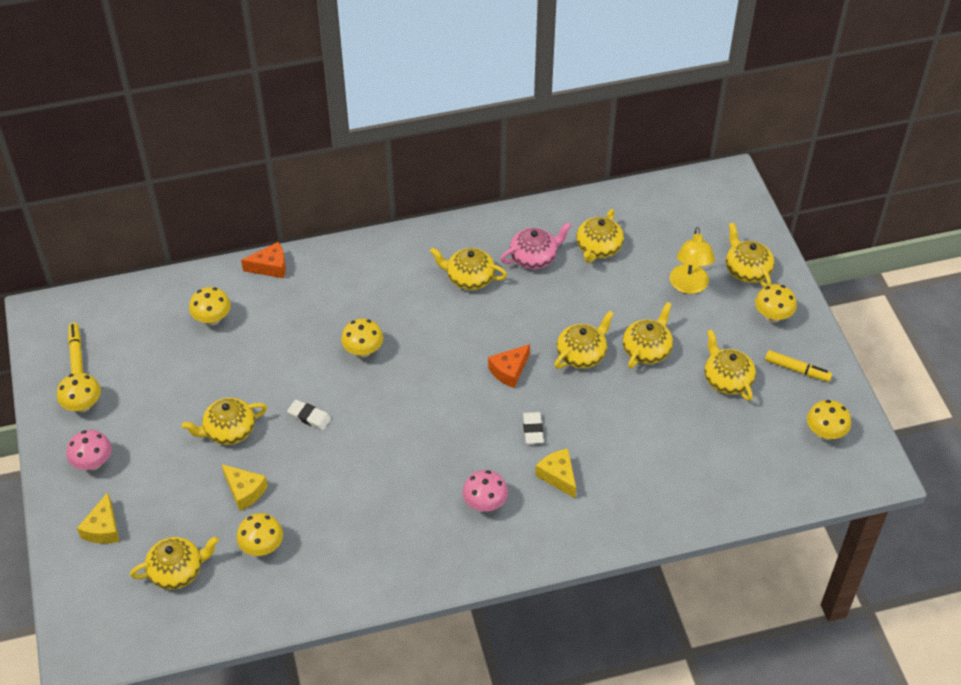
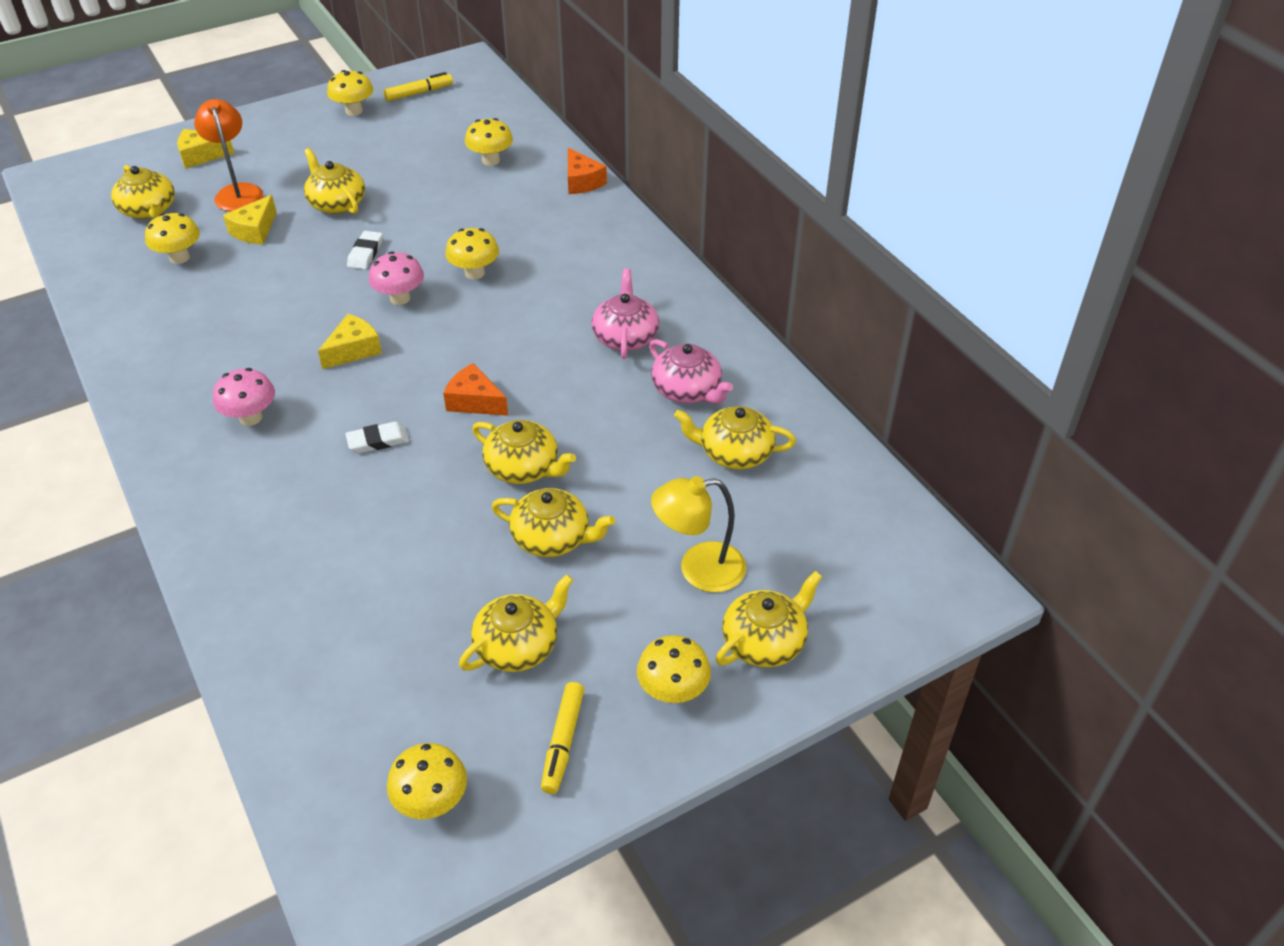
camera: 75 degrees right, 5 degrees down
(93, 463) = (282, 132): pink mushroom -> pink mushroom (400, 298)
(178, 501) = (237, 192): none -> orange lamp
(469, 278) = (625, 337): yellow teapot -> pink teapot
(558, 476) = (302, 479): yellow cheese -> yellow cheese (353, 350)

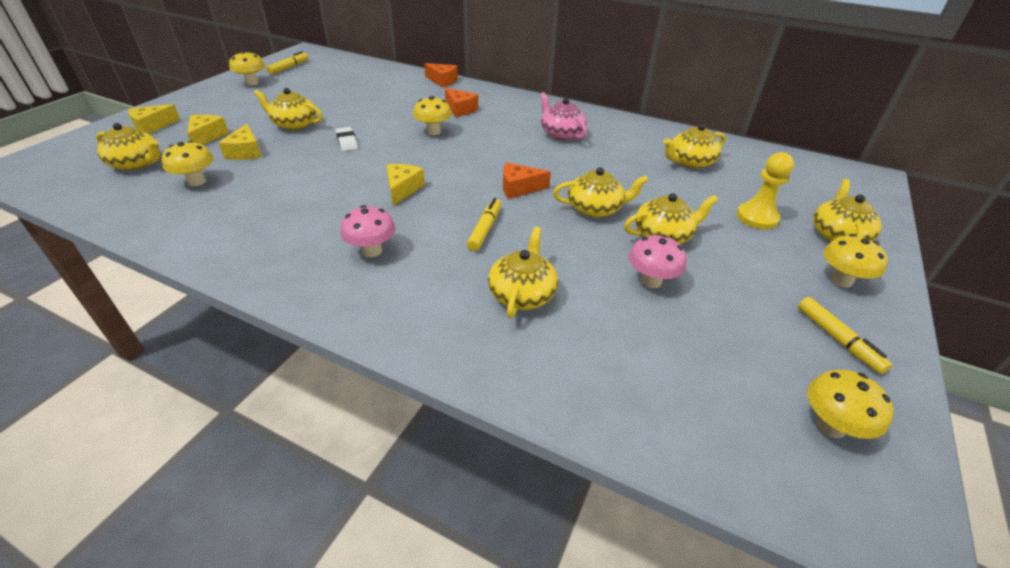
camera: 35 degrees left, 5 degrees down
(237, 192) = (207, 137): orange lamp -> yellow cheese
(378, 441) = (485, 229): white eraser -> yellow marker
(400, 298) = (400, 155): pink mushroom -> pink mushroom (651, 281)
(491, 160) = (375, 84): yellow mushroom -> none
(518, 645) = (732, 300): yellow teapot -> yellow teapot (522, 294)
(547, 245) = (460, 109): none -> orange cheese
(687, 390) = (627, 145): pink teapot -> none
(698, 569) = (757, 217): yellow lamp -> yellow pawn

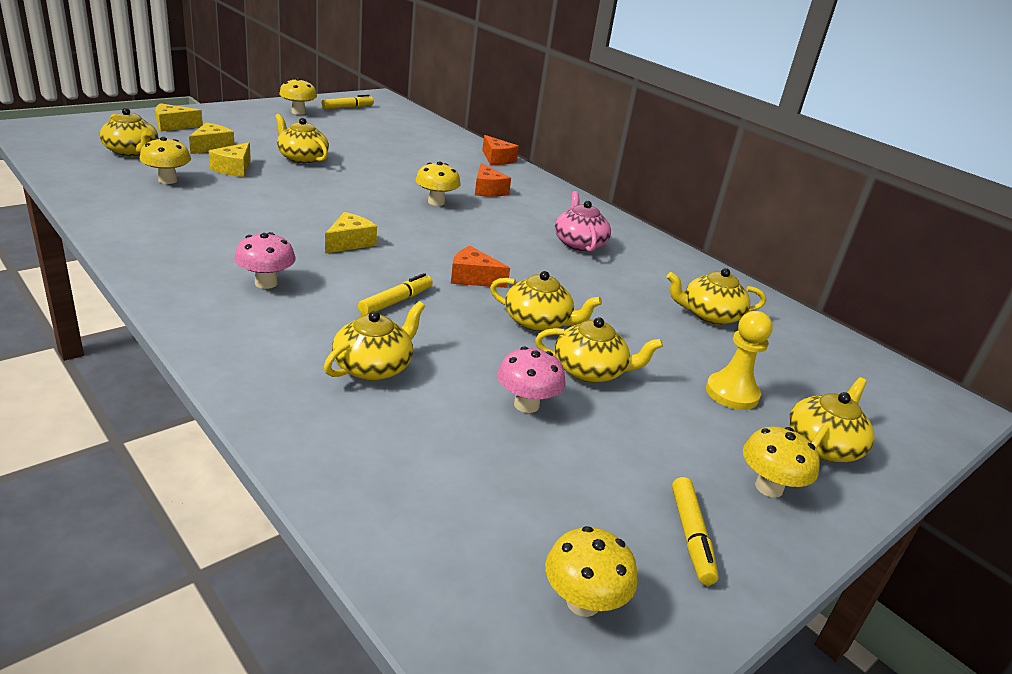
camera: 20 degrees right, 10 degrees down
(347, 141) = (337, 186): white eraser -> none

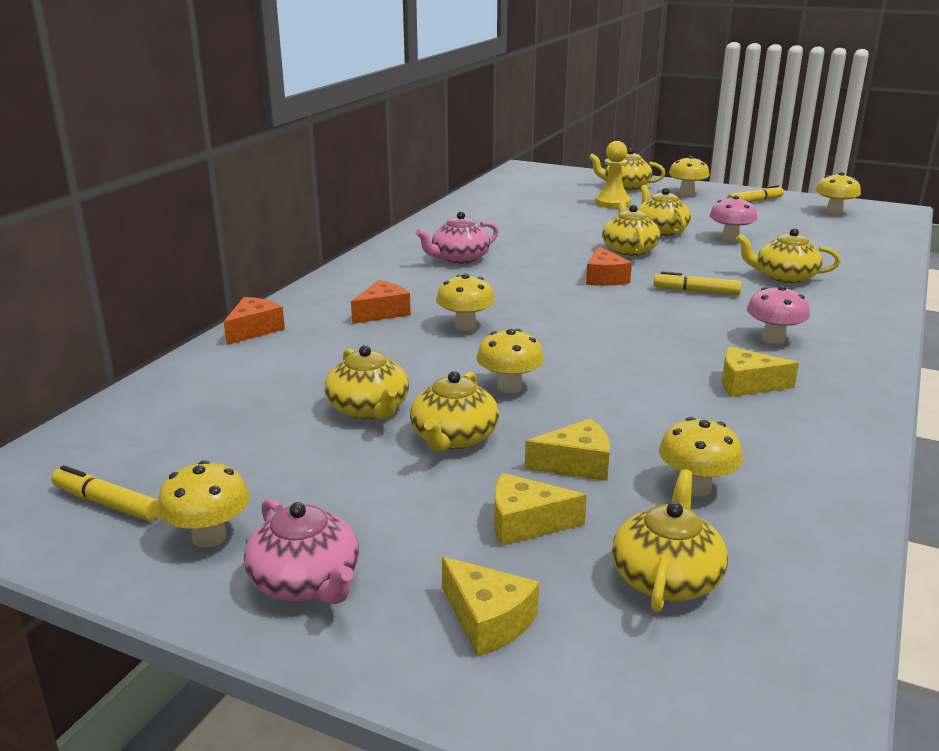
camera: 110 degrees left, 5 degrees down
(245, 115) = (306, 582): none -> pink teapot
(334, 184) = (509, 387): none -> yellow mushroom
(349, 242) = (638, 334): yellow cheese -> yellow cheese (747, 384)
(710, 315) = (517, 213): yellow teapot -> yellow teapot (369, 409)

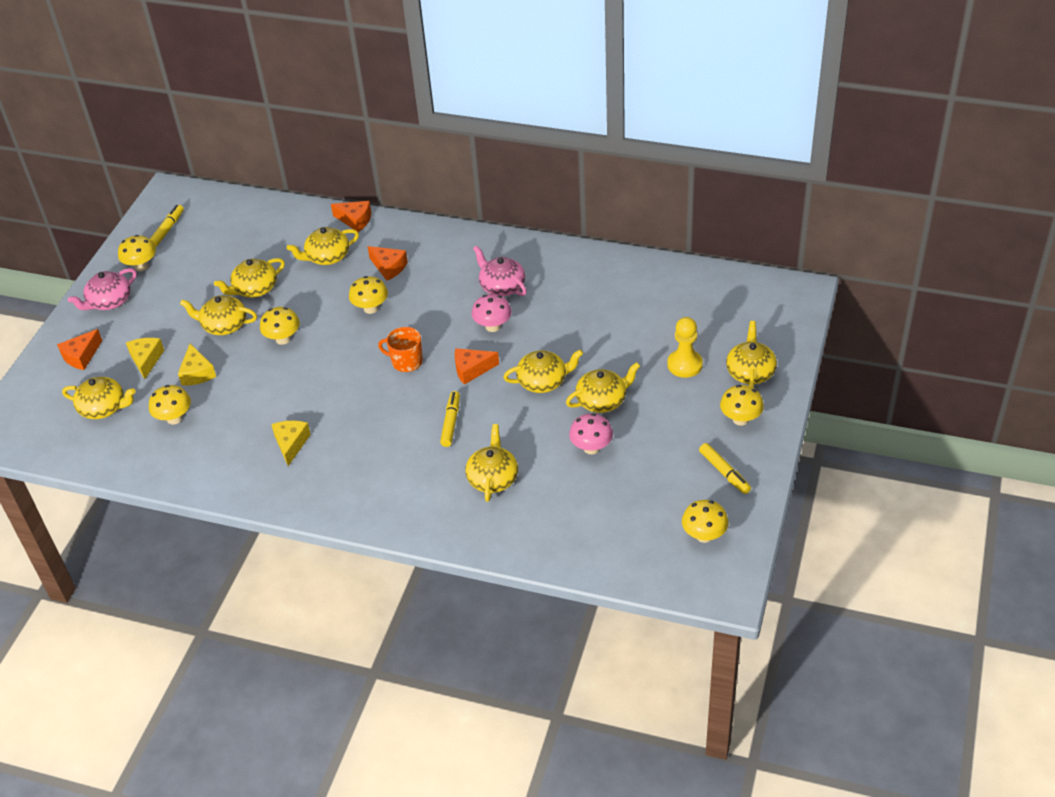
camera: 85 degrees right, 20 degrees up
(326, 351) = (327, 257): none -> yellow teapot
(488, 620) = (81, 356): yellow cheese -> orange cheese
(583, 309) = (406, 362): none -> orange mug
(773, 339) = (364, 462): pink mushroom -> pink mushroom (493, 326)

